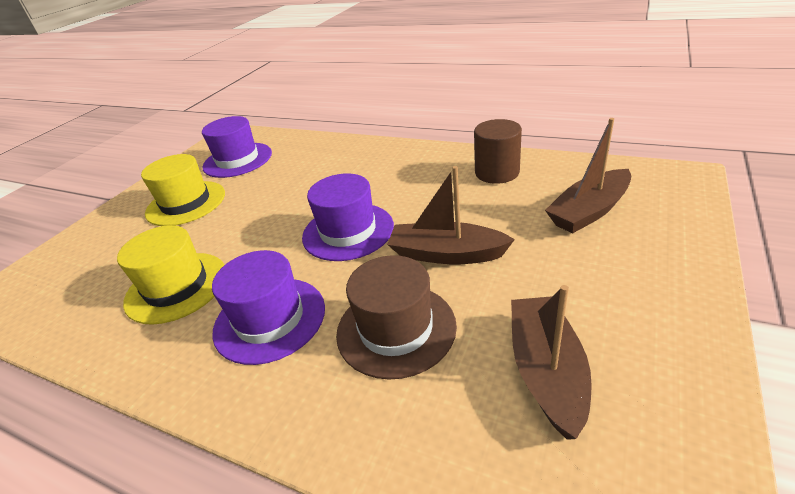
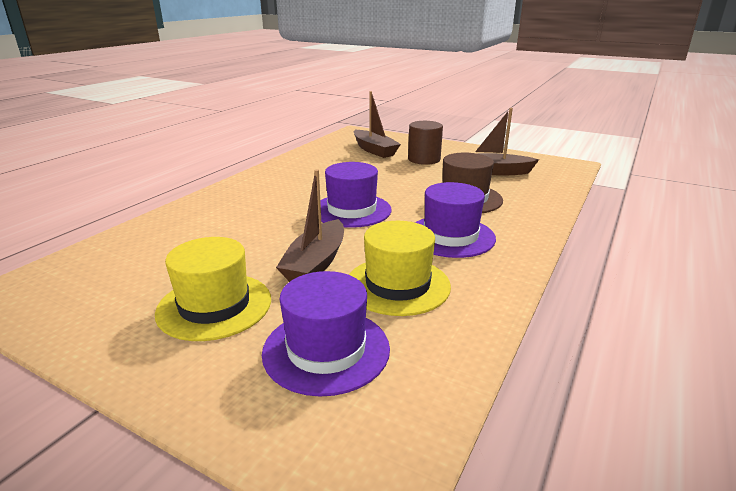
camera: 90 degrees left, 10 degrees down
(237, 160) = (123, 277): purple hat -> purple hat (326, 350)
(446, 254) = (398, 183): brown boat -> brown boat (316, 263)
(497, 172) = (309, 163): brown cylinder -> brown cylinder (424, 159)

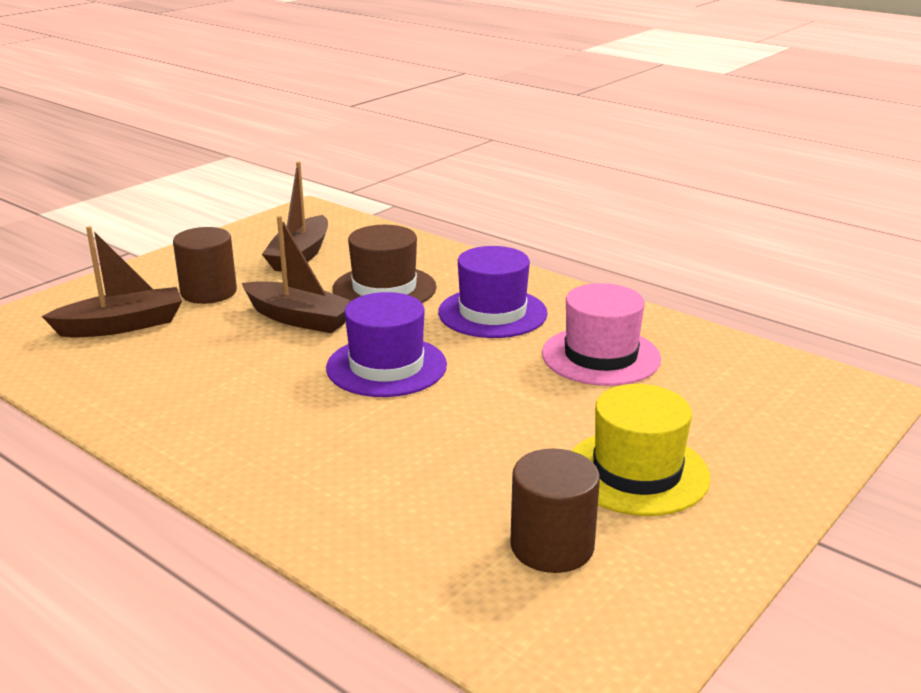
camera: 80 degrees left, 0 degrees up
(137, 276) = (552, 546): none -> brown cylinder
(316, 263) = (541, 401): brown boat -> brown boat (299, 319)
(326, 350) = (717, 403): purple hat -> none
(397, 285) = (600, 356): yellow hat -> pink hat

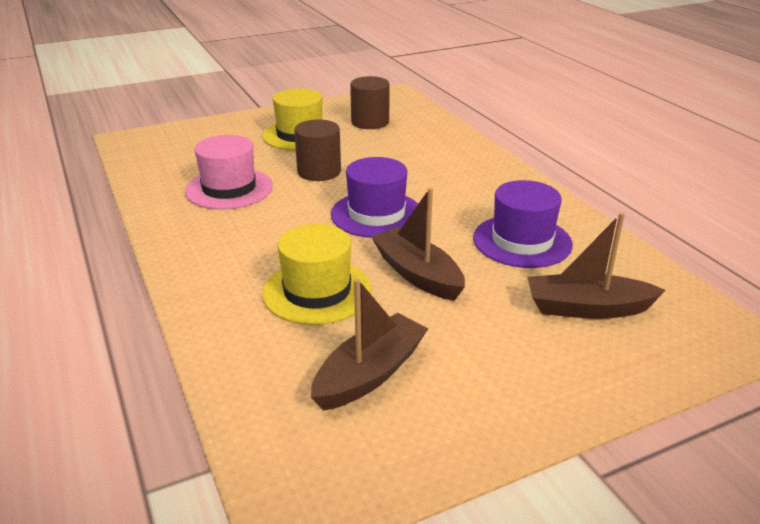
camera: 155 degrees left, 5 degrees up
(209, 292) = (495, 335): brown cylinder -> brown cylinder (319, 172)
(384, 288) = (317, 291): brown hat -> yellow hat
(492, 313) = (255, 239): purple hat -> purple hat (522, 241)

